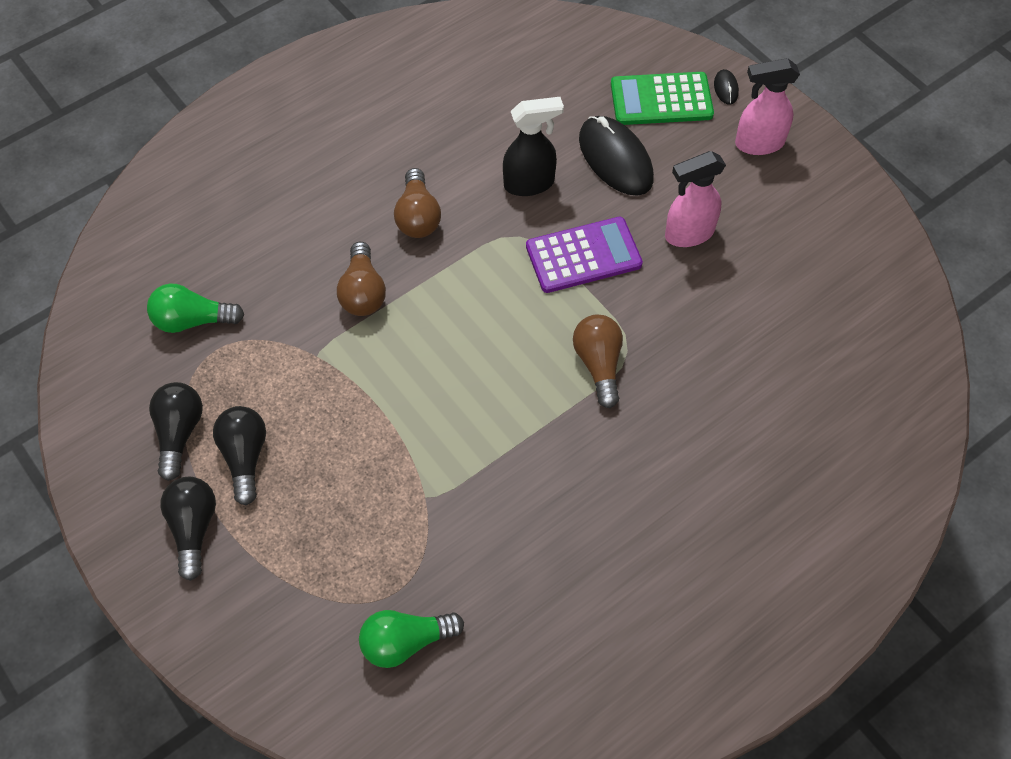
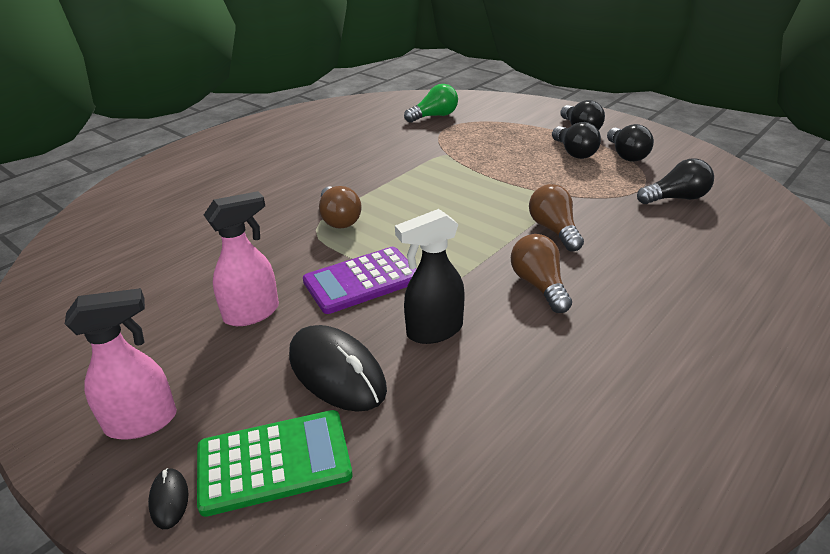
camera: 170 degrees right, 25 degrees down
(192, 320) = (676, 198): green light bulb -> black light bulb

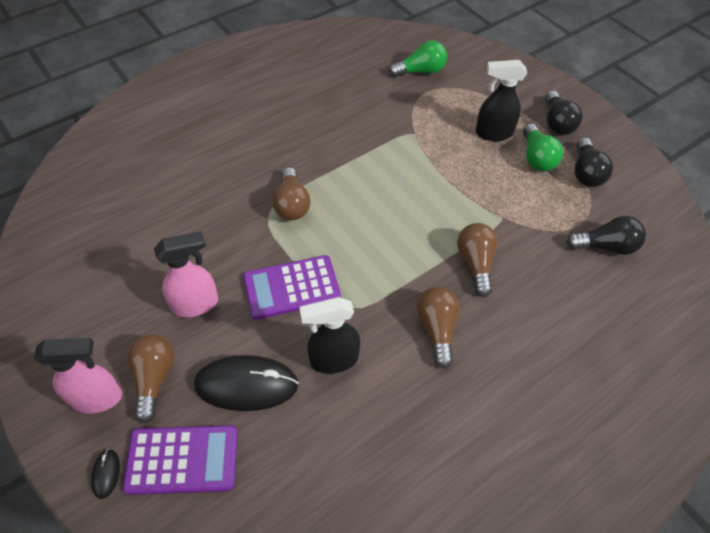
camera: 10 degrees right, 20 degrees up
(216, 389) = (154, 378): none -> brown light bulb
(274, 462) = (182, 460): green calculator -> purple calculator
(336, 372) = (246, 385): black mouse -> black mouse turned 60 degrees counterclockwise
(524, 143) = (493, 133): none -> black spray bottle
(574, 152) = (536, 157): black light bulb -> green light bulb

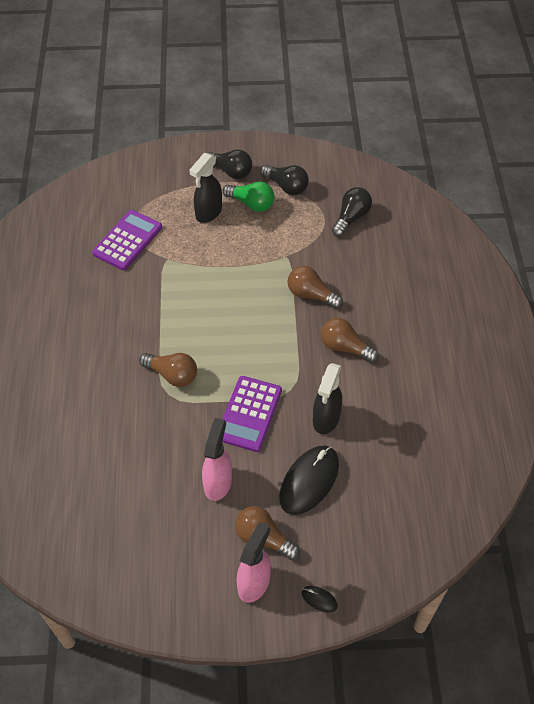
camera: 55 degrees left, 0 degrees up
(182, 460) = (339, 546): purple calculator -> purple calculator (127, 240)
(420, 71) = (106, 216): green light bulb -> none

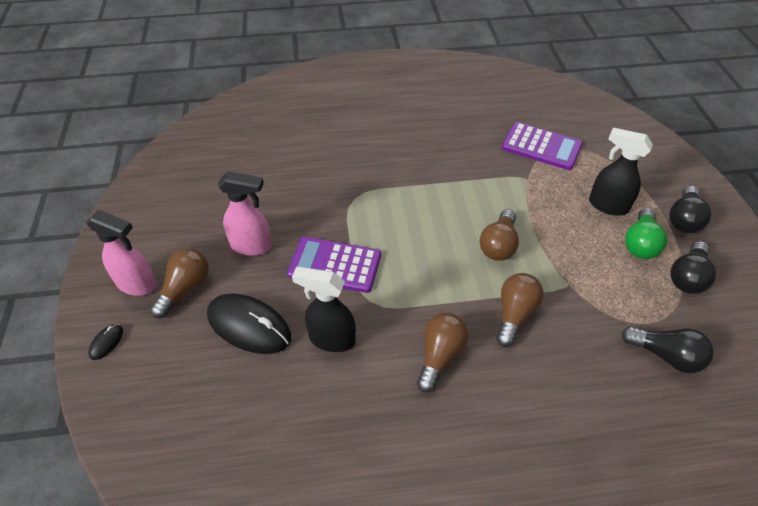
camera: 85 degrees right, 5 degrees down
(172, 375) = (378, 198): brown light bulb -> brown light bulb (498, 245)

